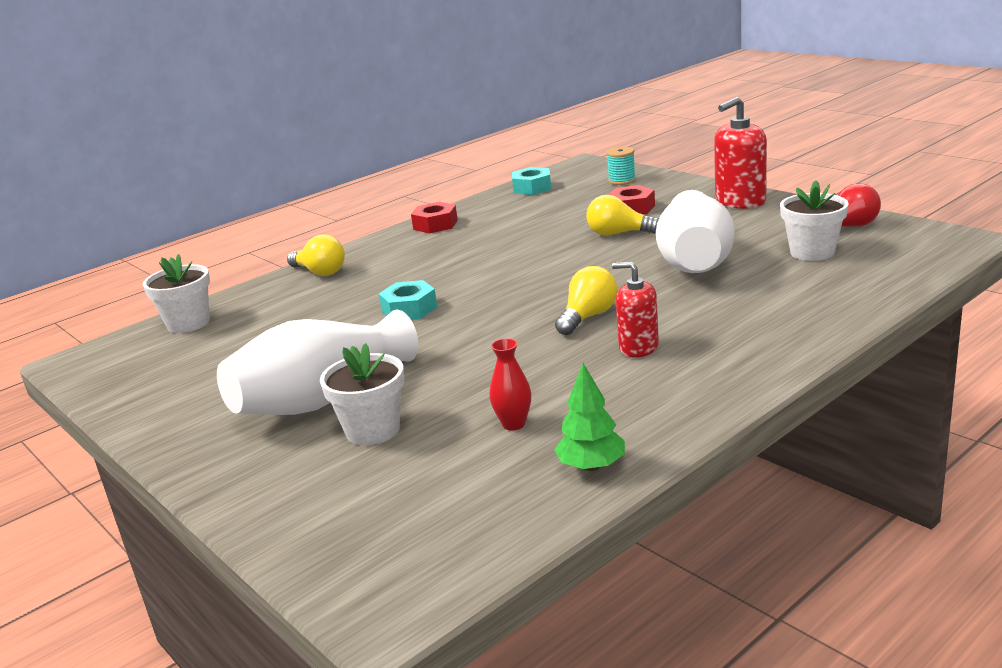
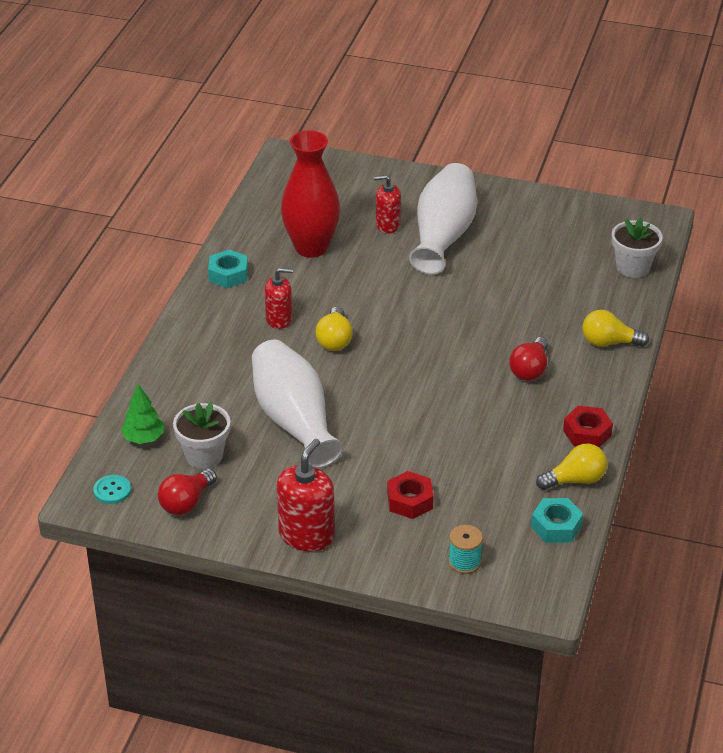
camera: 145 degrees right, 15 degrees up
(373, 430) = (387, 225): white flower pot -> red soap dispenser
(409, 309) = (477, 318): turquoise nut -> turquoise nut (228, 274)
(419, 265) = (530, 370): none -> red light bulb
(514, 424) = (311, 247): red vase -> red vase, size x2.39
(591, 466) = (249, 234): green tree -> green tree (143, 438)
(618, 234) = (390, 452): yellow light bulb -> yellow light bulb (575, 480)
(929, 242) = (112, 490): none -> turquoise button

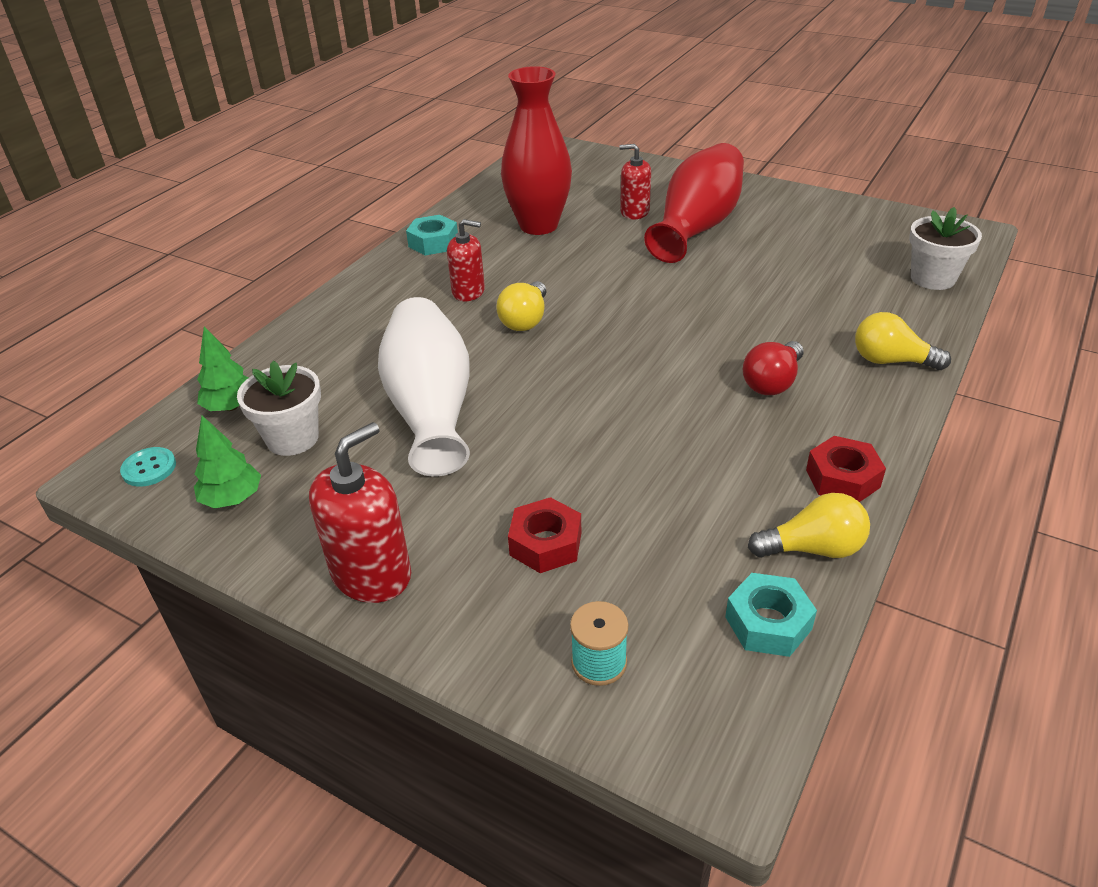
camera: 15 degrees right, 0 degrees up
(186, 502) = (233, 499): red light bulb -> green tree
(443, 235) = (696, 227): white vase -> red vase

